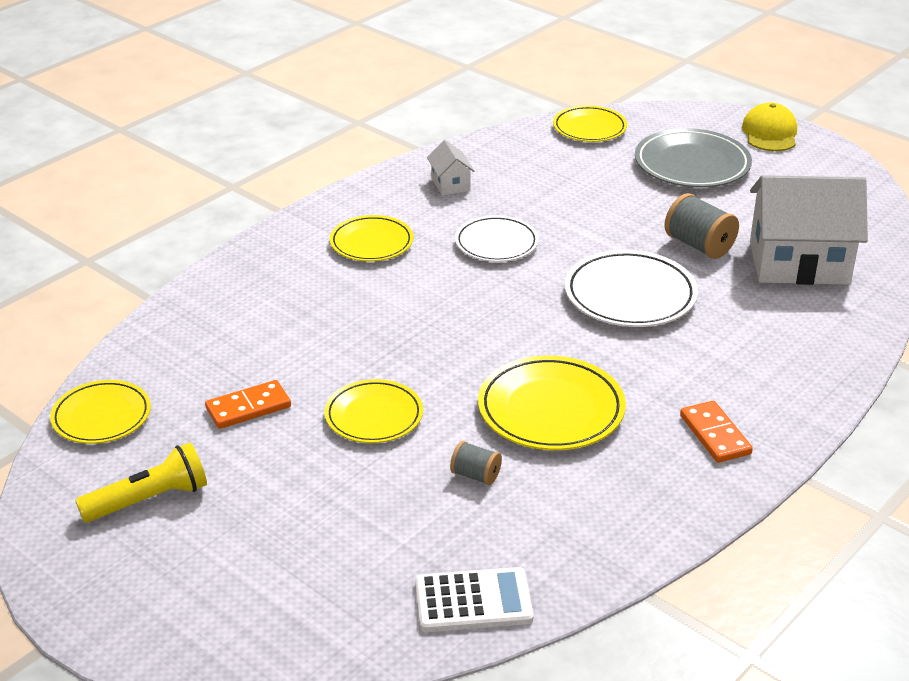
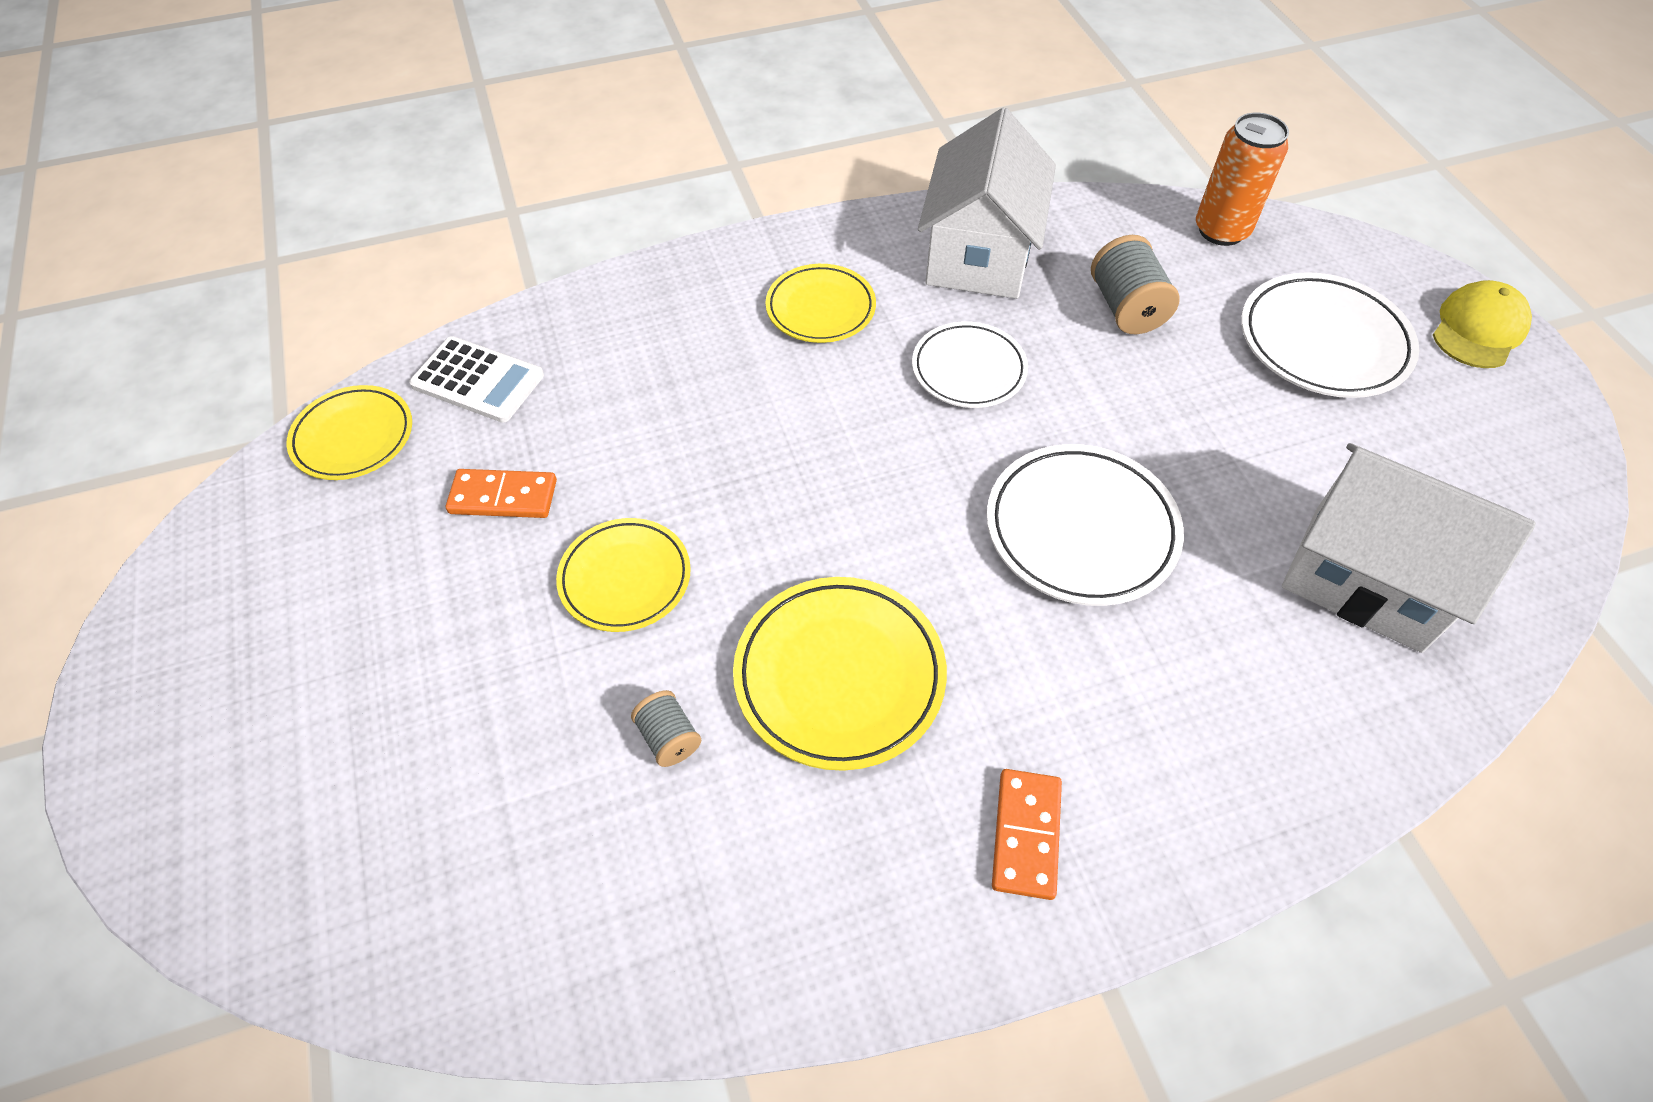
camera: 30 degrees right, 20 degrees up
(149, 500) = (303, 582): yellow flashlight -> none
(450, 184) = (979, 254): white house -> white house, size x2.28
(473, 601) = (510, 951): white calculator -> white calculator (477, 380)
(589, 128) = (1221, 230): yellow plate -> orange can
(692, 165) = (1323, 342): grey plate -> white plate
(699, 245) = (1238, 484): grey spool -> grey spool (1126, 308)

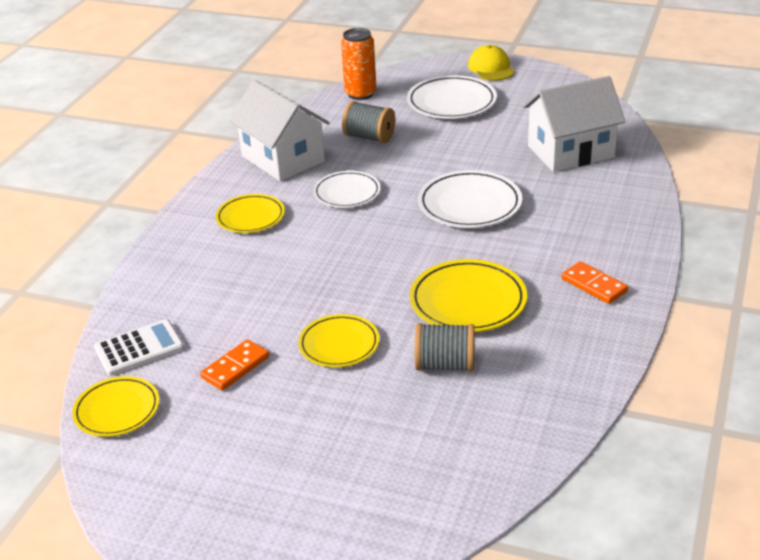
camera: 50 degrees left, 20 degrees down
(669, 738) = (445, 365): grey spool -> grey spool, size x1.71

